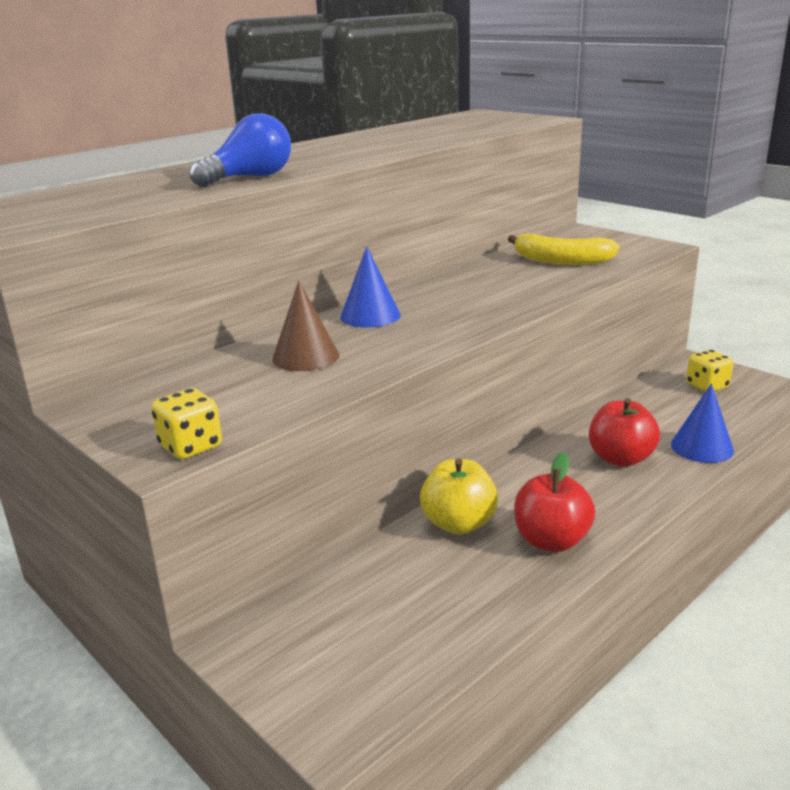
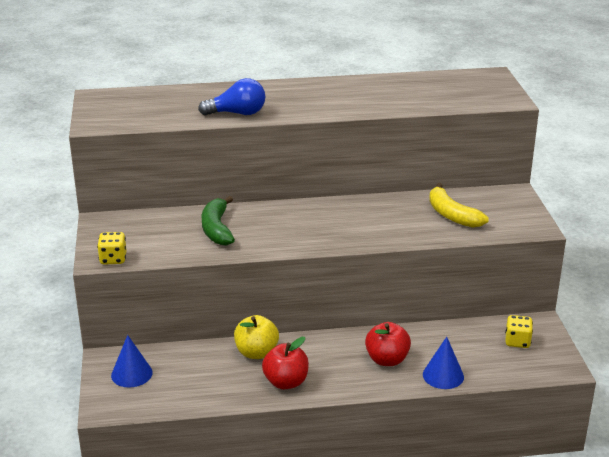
camera: 35 degrees right, 5 degrees up
(305, 357) = (217, 229): brown cone -> green banana
(370, 316) = (283, 214): blue cone -> blue cone (131, 374)

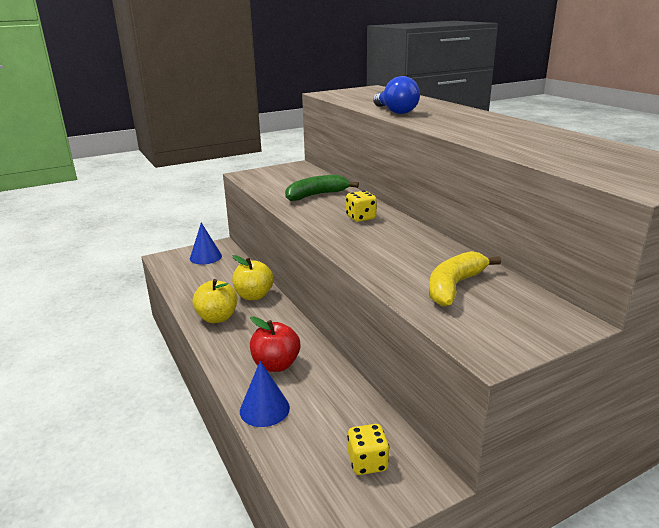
camera: 70 degrees right, 5 degrees down
(113, 259) = (248, 177): yellow dice -> yellow dice (361, 218)
(286, 382) = (217, 318): red apple -> yellow apple

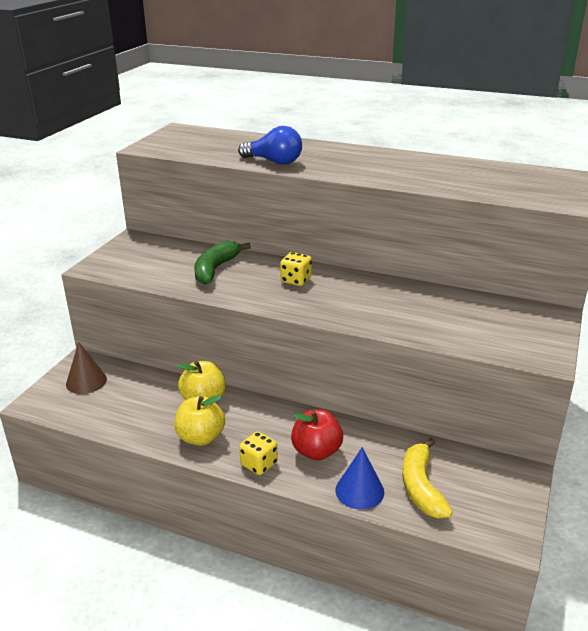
camera: 40 degrees left, 5 degrees up
(205, 257) = (86, 381): blue cone -> brown cone
(367, 462) = (477, 484): yellow dice -> yellow dice (259, 464)
(454, 286) = (457, 317): yellow banana -> yellow banana (421, 487)

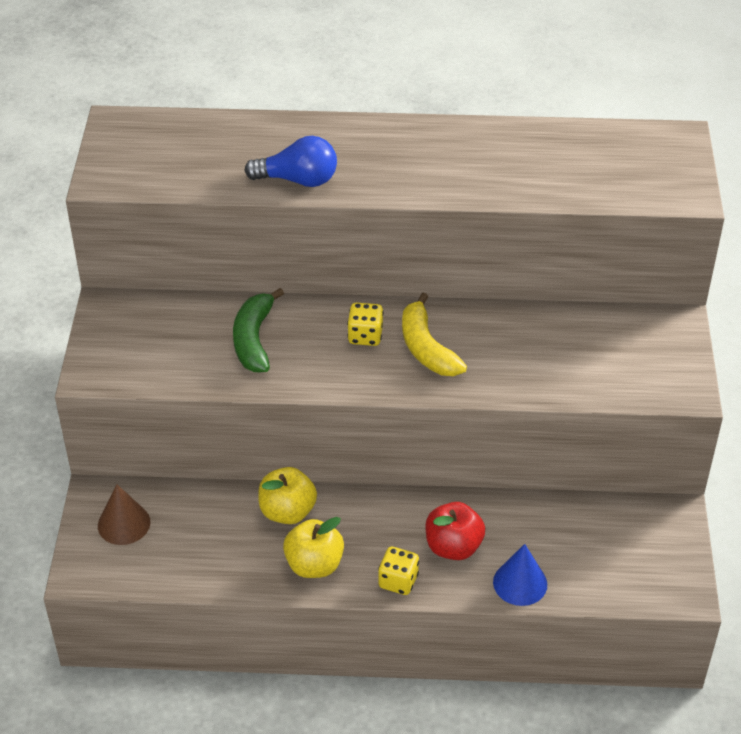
camera: 20 degrees left, 15 degrees up
(421, 487) = (581, 560): yellow banana -> yellow banana (426, 348)

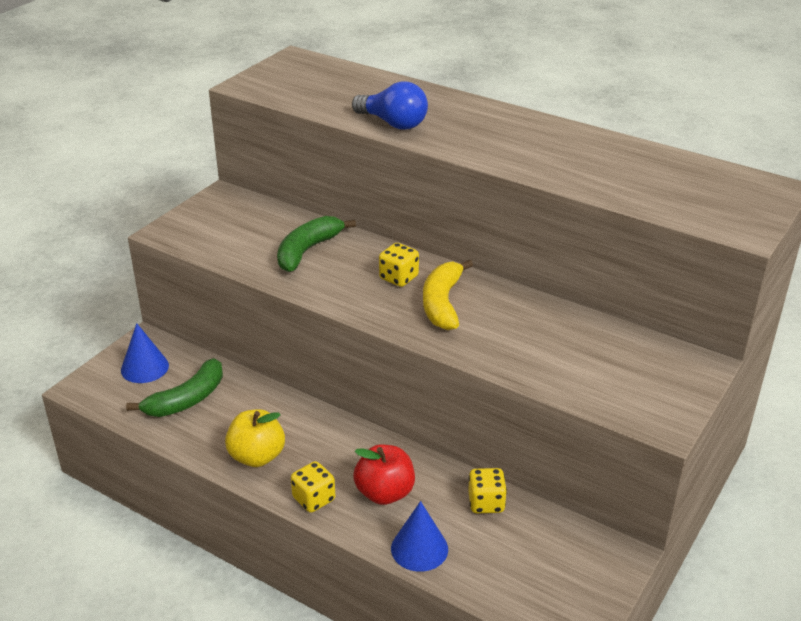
camera: 30 degrees right, 10 degrees down
(124, 524) = (144, 367): brown cone -> blue cone
(197, 538) = (187, 399): none -> green banana
(287, 511) = (272, 409): yellow apple -> none
(542, 516) = (486, 503): none -> yellow dice

